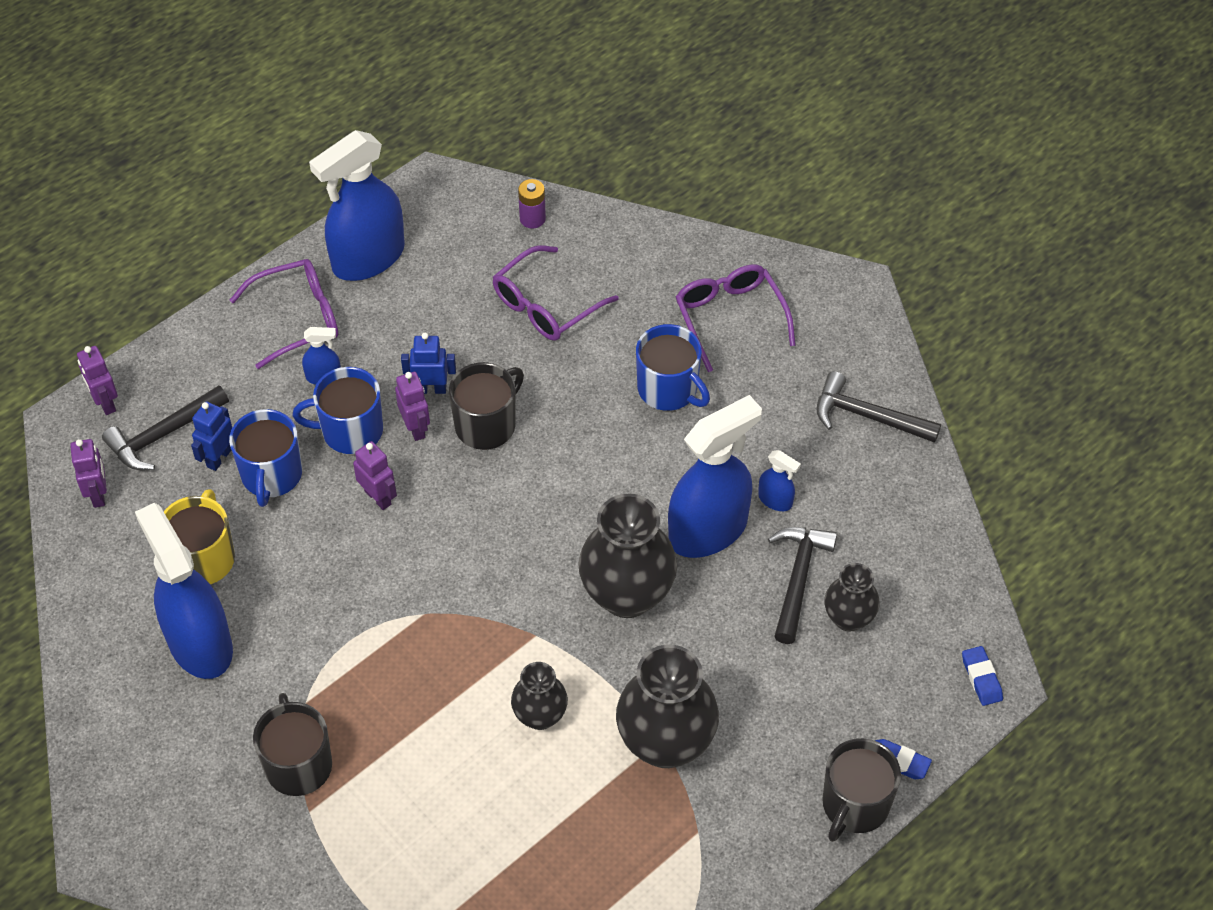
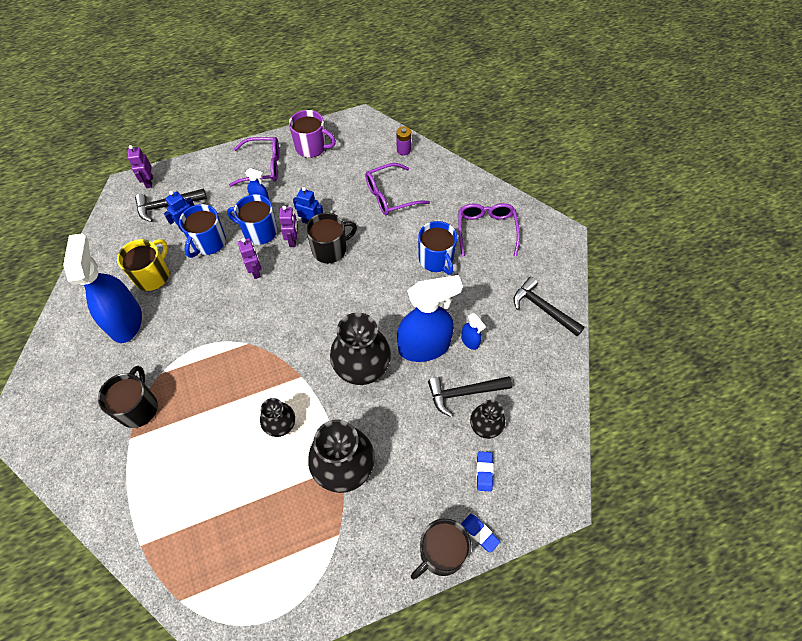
camera: 20 degrees right, 5 degrees up
(98, 494) = (120, 226): purple robot -> none
(368, 258) = (311, 147): blue spray bottle -> purple mug
(798, 579) = (464, 393): black hammer -> black hammer turned 135 degrees counterclockwise
(981, 678) = (553, 495): blue eraser -> blue eraser (484, 472)

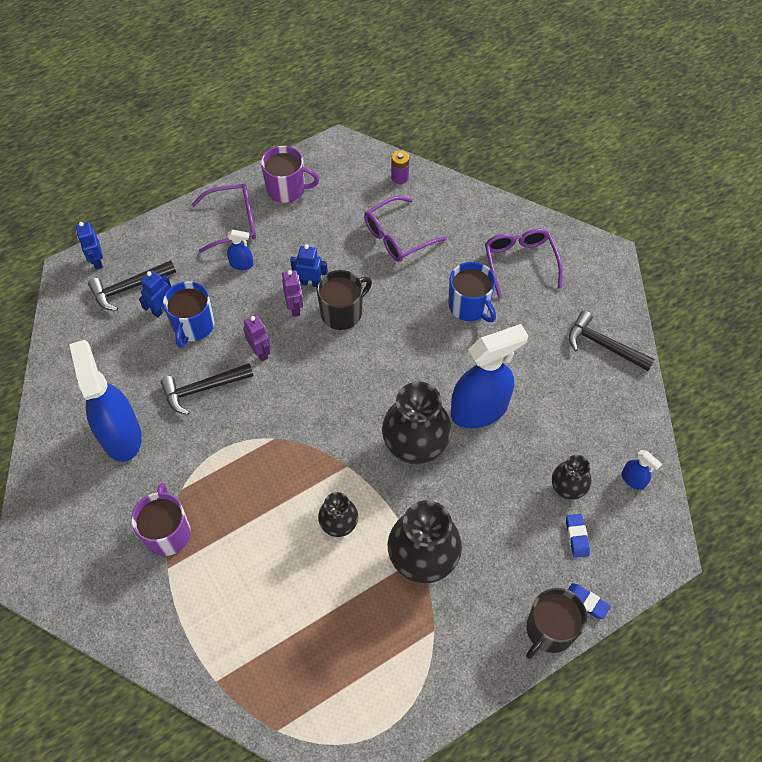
camera: 10 degrees left, 0 degrees up
(138, 408) = (167, 532): black mug -> purple mug
(149, 182) = (97, 261): purple robot -> blue robot
(152, 275) = (137, 376): yellow mug -> none
(259, 231) = (251, 303): blue mug -> none
(464, 393) = (536, 454): black hammer -> black hammer (203, 389)
(470, 341) = (529, 395): blue spray bottle -> blue spray bottle (633, 480)

